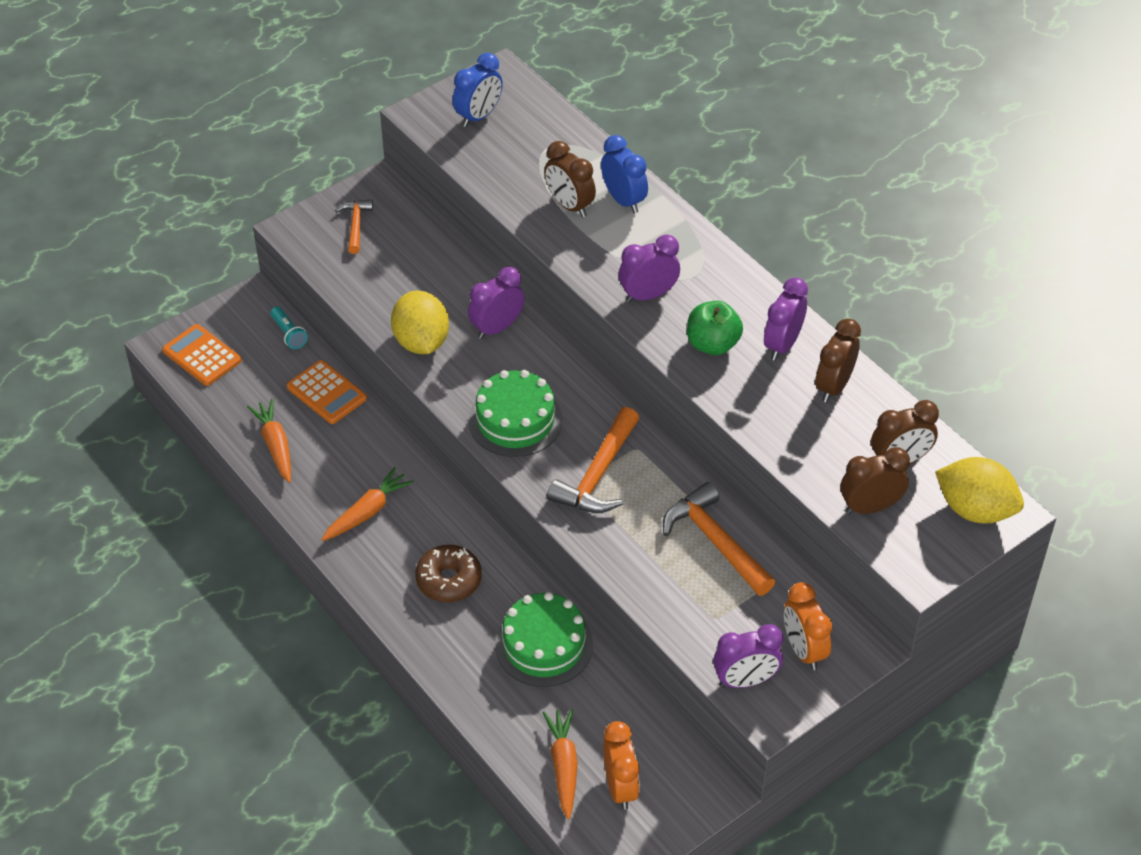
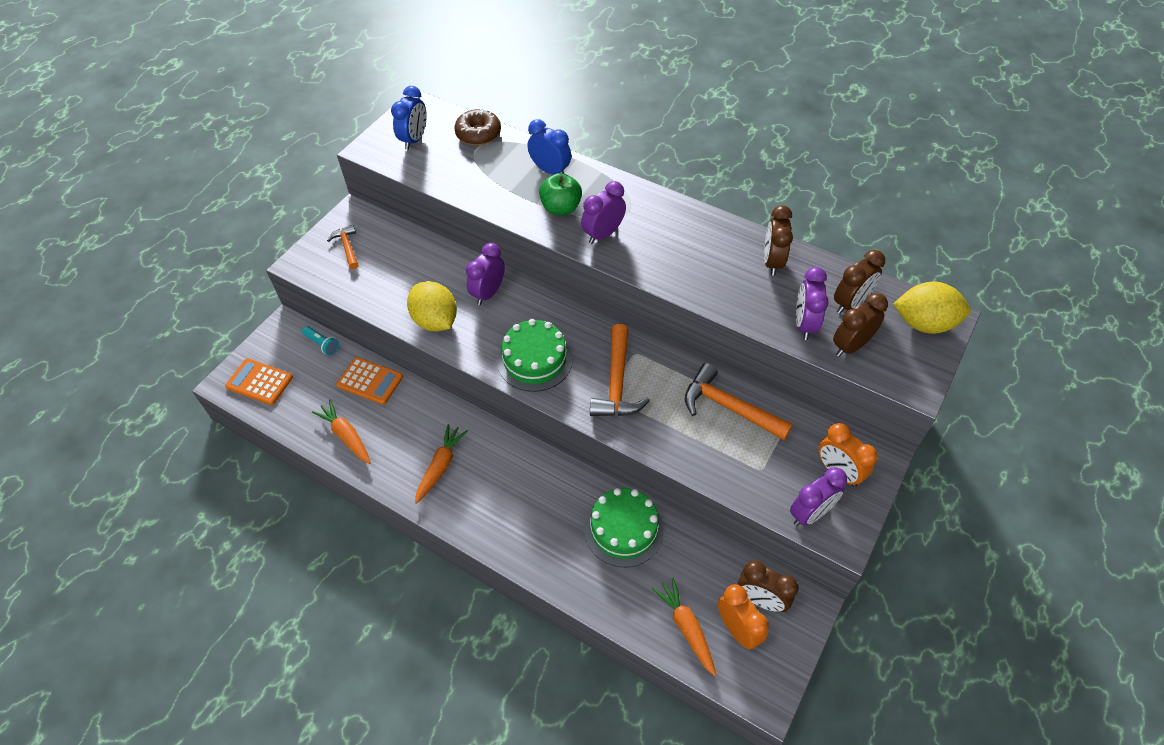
camera: 20 degrees left, 5 degrees up
(449, 580) = (527, 501): brown donut -> brown donut (478, 134)
(569, 205) = (512, 185): brown clock -> brown clock (761, 600)
(712, 344) = (669, 257): green apple -> green apple (561, 208)
(782, 345) = (719, 242): purple clock -> purple clock (804, 324)

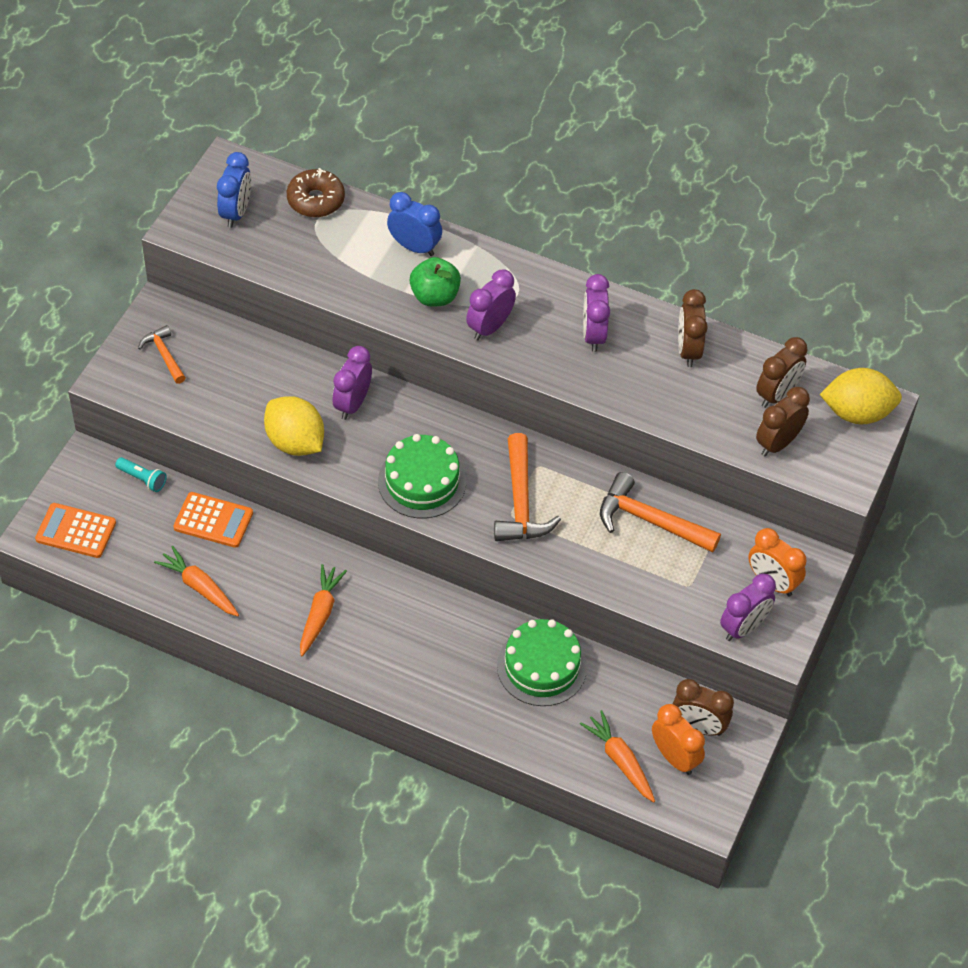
camera: 10 degrees left, 0 degrees up
(804, 324) = (727, 422): purple clock -> purple clock (593, 335)

